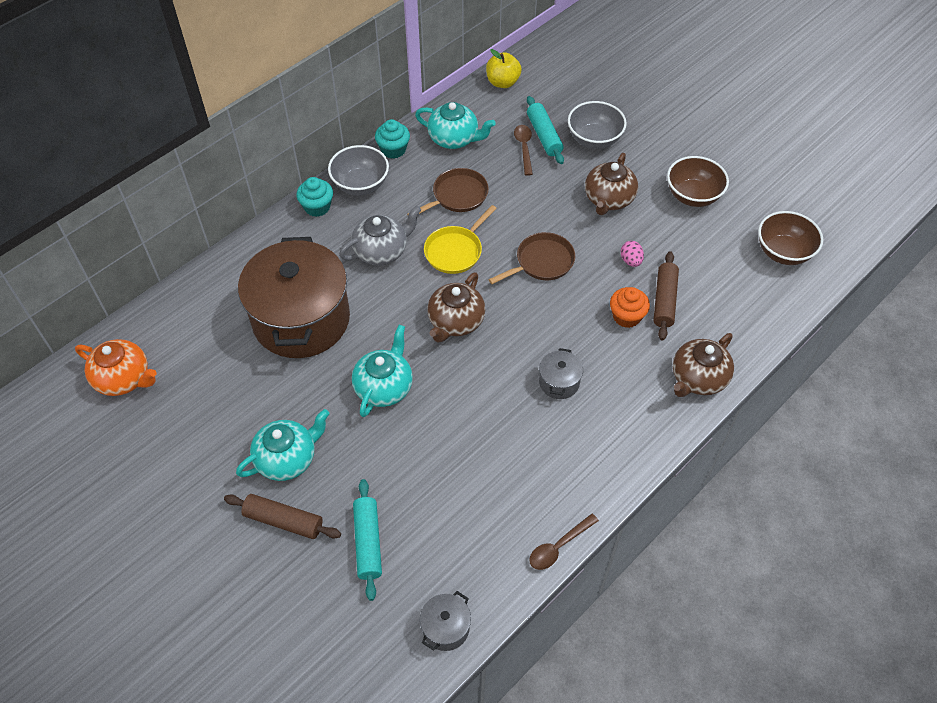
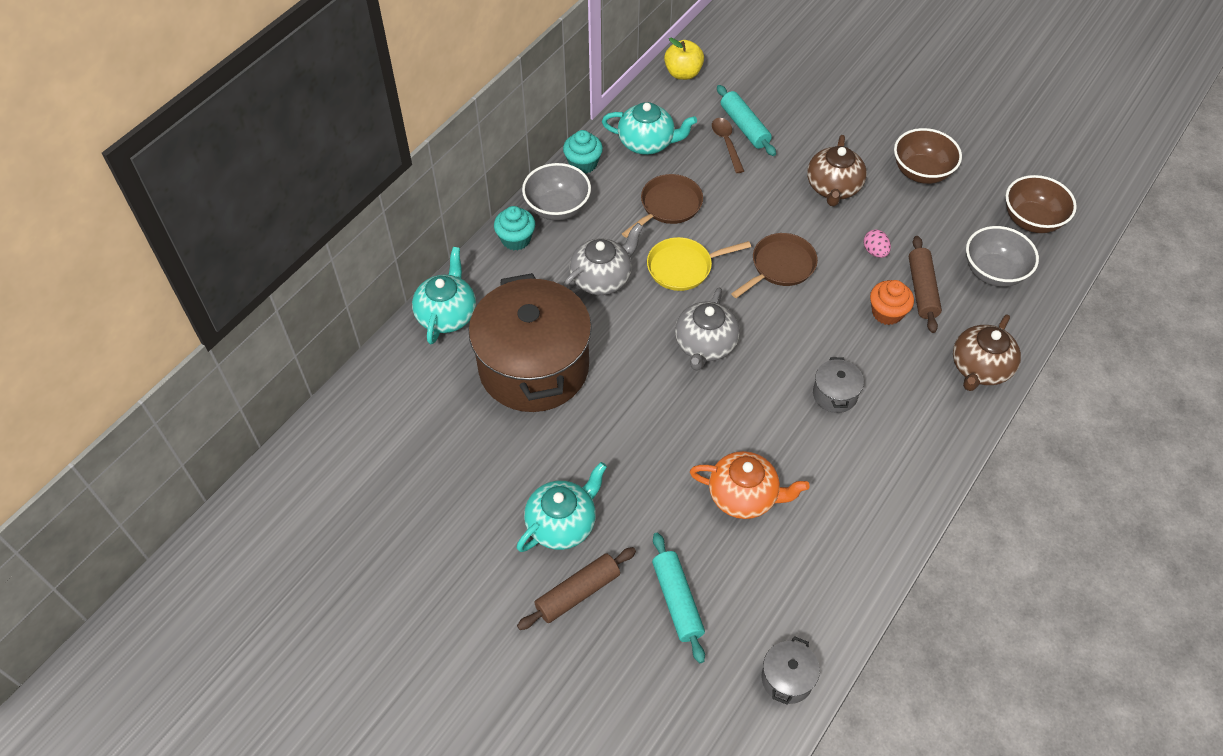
camera: 10 degrees left, 0 degrees up
(124, 378) = (351, 463): orange teapot -> orange teapot (744, 496)
(283, 521) = (578, 593): brown rolling pin -> brown rolling pin turned 45 degrees counterclockwise
(384, 387) = (647, 428): turquoise teapot -> turquoise teapot (447, 314)
(455, 251) = (683, 267): yellow pan -> yellow pan turned 45 degrees clockwise
(455, 322) = (705, 345): brown teapot -> grey teapot
(558, 547) = (882, 571): brown spoon -> none
(594, 139) = (800, 124): grey bowl -> grey bowl (993, 272)

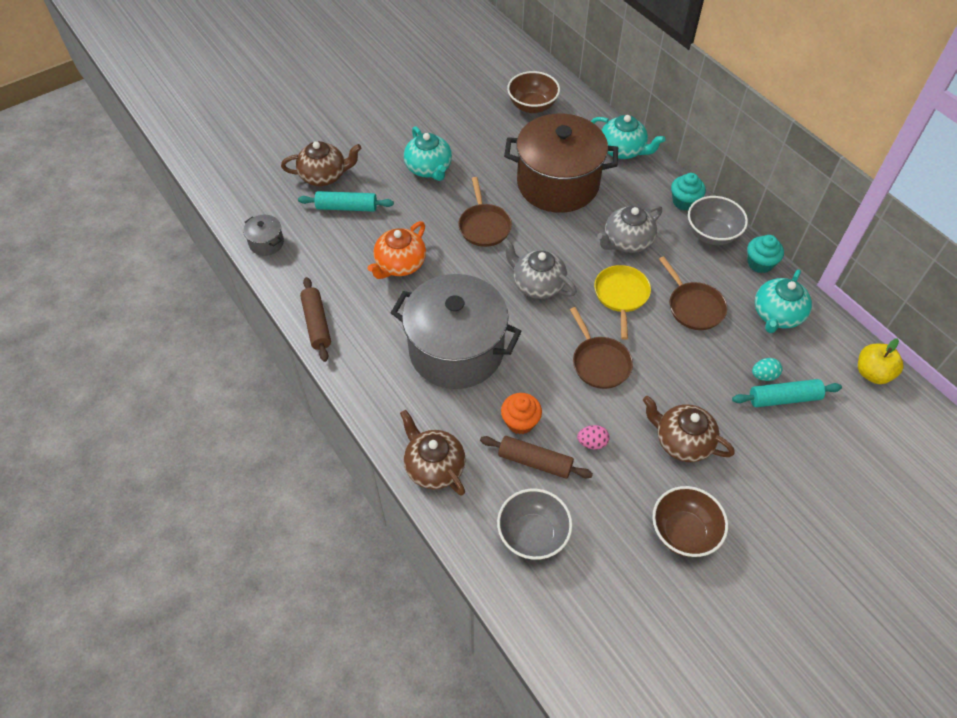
camera: 110 degrees right, 0 degrees up
(578, 593) = (379, 164): brown rolling pin -> brown rolling pin (317, 324)
(602, 278) = (627, 242): grey teapot -> grey teapot turned 75 degrees clockwise
(630, 659) = (324, 176): none -> brown teapot
(639, 425) = (484, 226): none -> brown pan
(726, 143) = (763, 375): brown spoon -> turquoise egg
(834, 394) = (456, 350): grey pot -> grey pot, size x2.50
(1031, 220) = (586, 610): brown bowl -> brown bowl (532, 106)

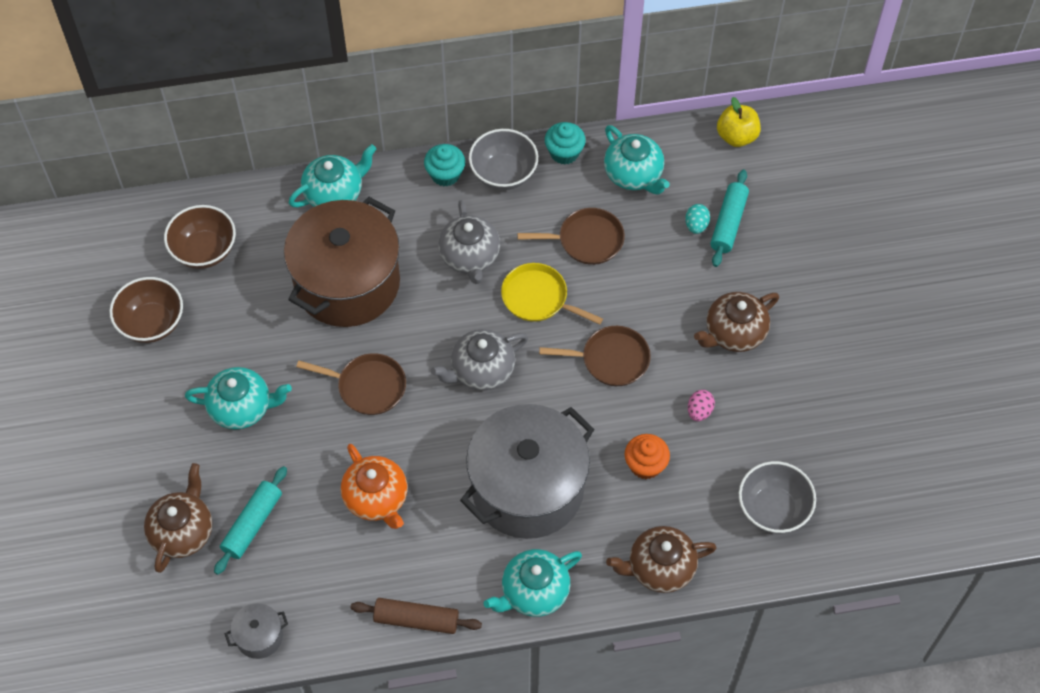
camera: 65 degrees left, 5 degrees up
(372, 387) = (534, 592): none -> turquoise teapot
(535, 461) = (696, 472): brown rolling pin -> none
(683, 532) = (825, 380): brown bowl -> brown bowl (152, 323)

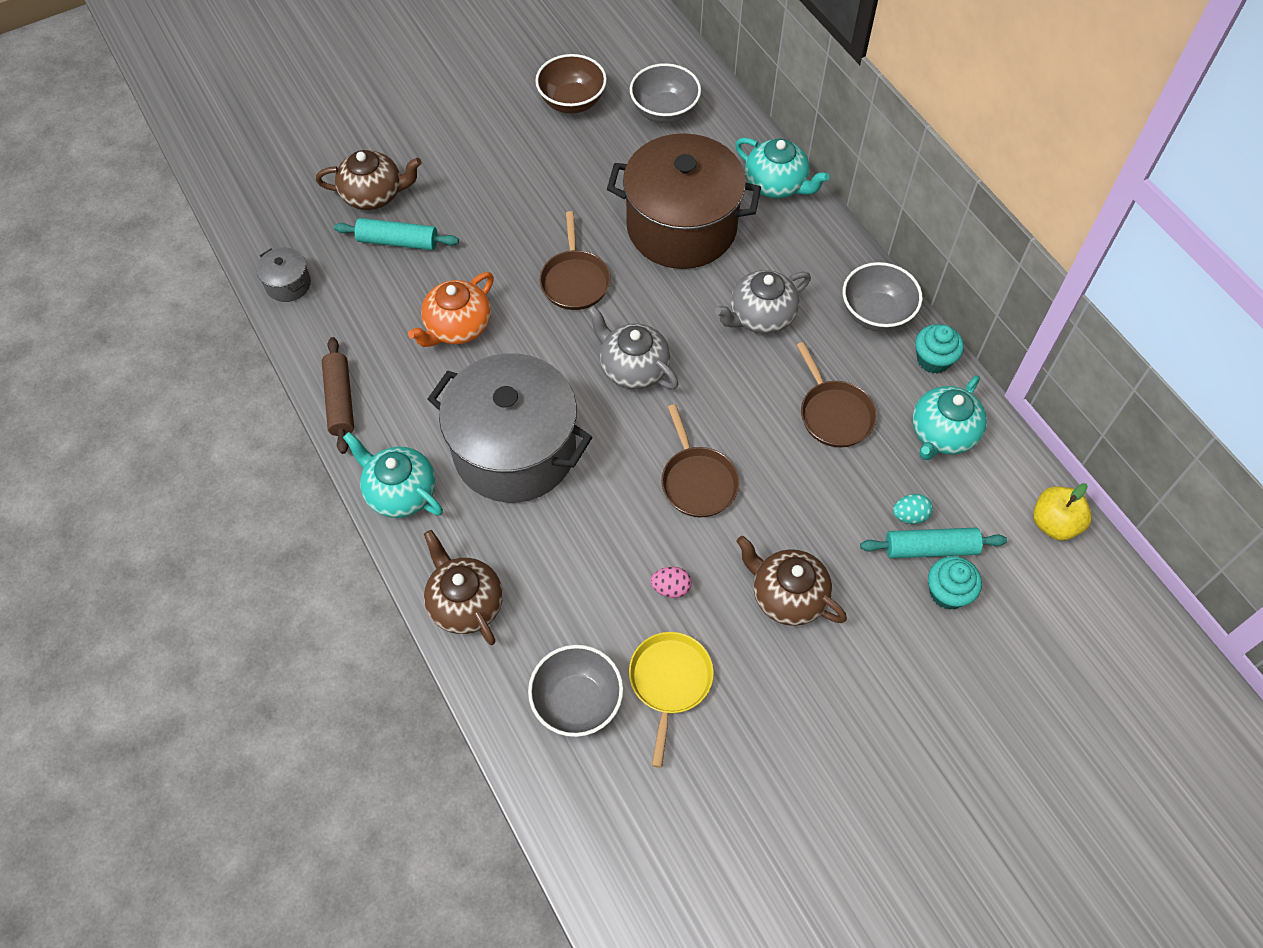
camera: 70 degrees right, 0 degrees up
(204, 250) = (664, 111): brown bowl -> grey bowl
(242, 407) = (513, 194): turquoise teapot -> none
(445, 174) = (847, 265): turquoise cupcake -> turquoise cupcake (947, 592)
(538, 298) = (741, 391): yellow pan -> yellow pan (669, 682)
(645, 465) = (583, 553): orange cupcake -> none

